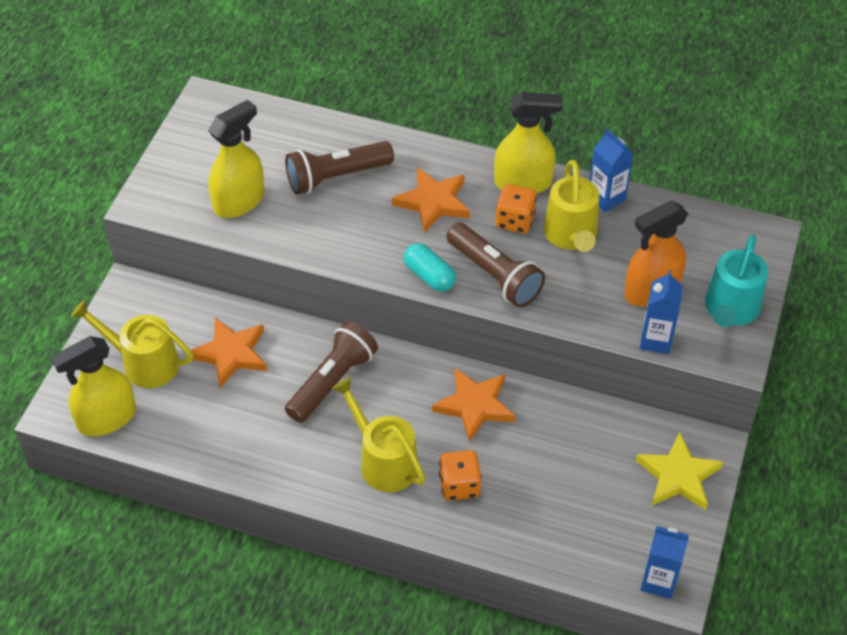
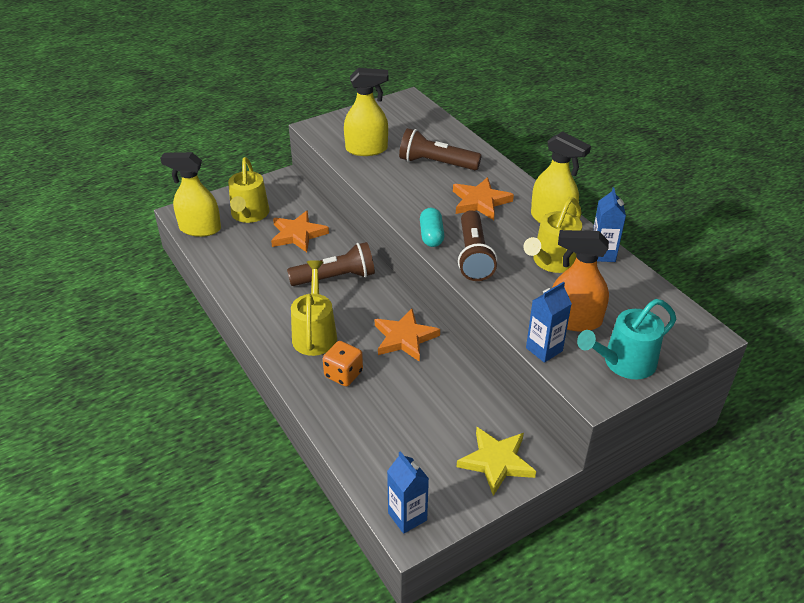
camera: 40 degrees right, 10 degrees down
(144, 363) = (249, 214): yellow watering can -> yellow watering can turned 150 degrees counterclockwise
(514, 221) = (522, 235): orange dice -> none

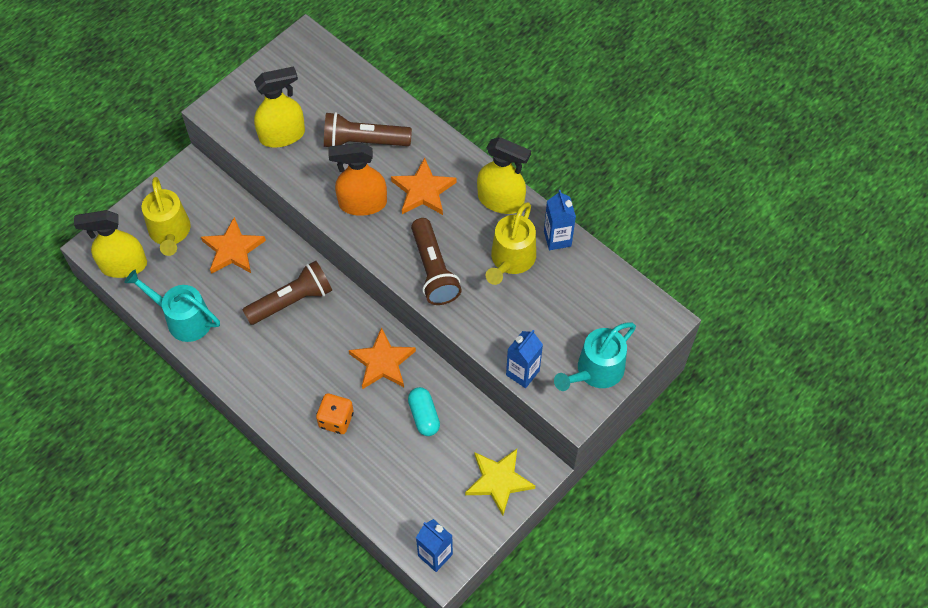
camera: 15 degrees left, 20 degrees up
(233, 273) = (183, 319): none -> turquoise watering can
(315, 334) = (293, 378): yellow watering can -> none
(431, 236) = (385, 251): turquoise capsule -> turquoise capsule (424, 416)
(574, 320) = (544, 331): orange spray bottle -> orange spray bottle (362, 203)

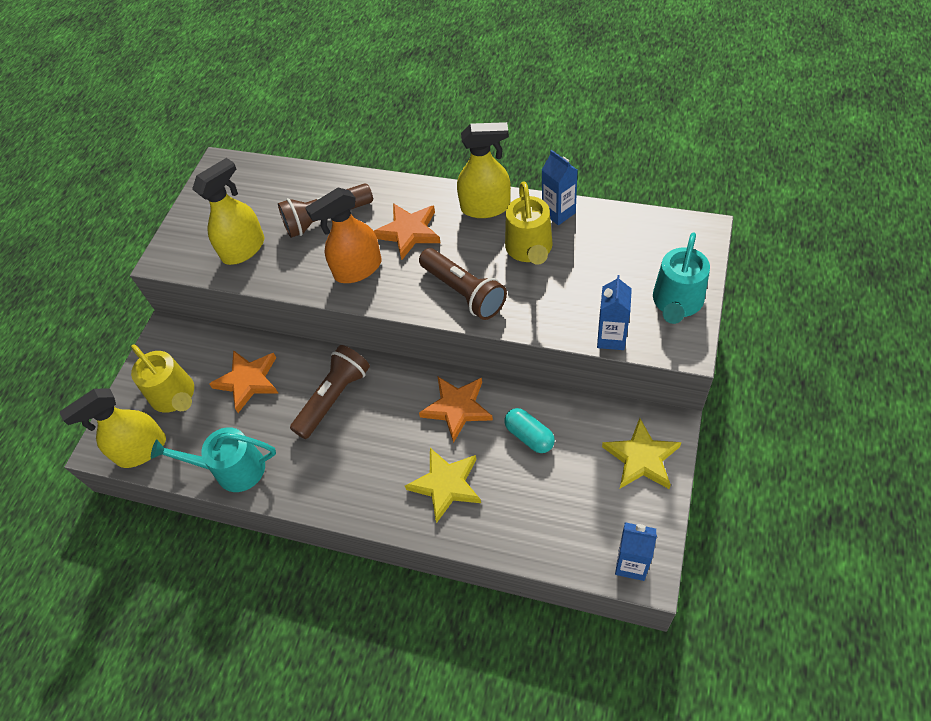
camera: 20 degrees left, 5 degrees down
(336, 419) = (446, 485): orange dice -> yellow star

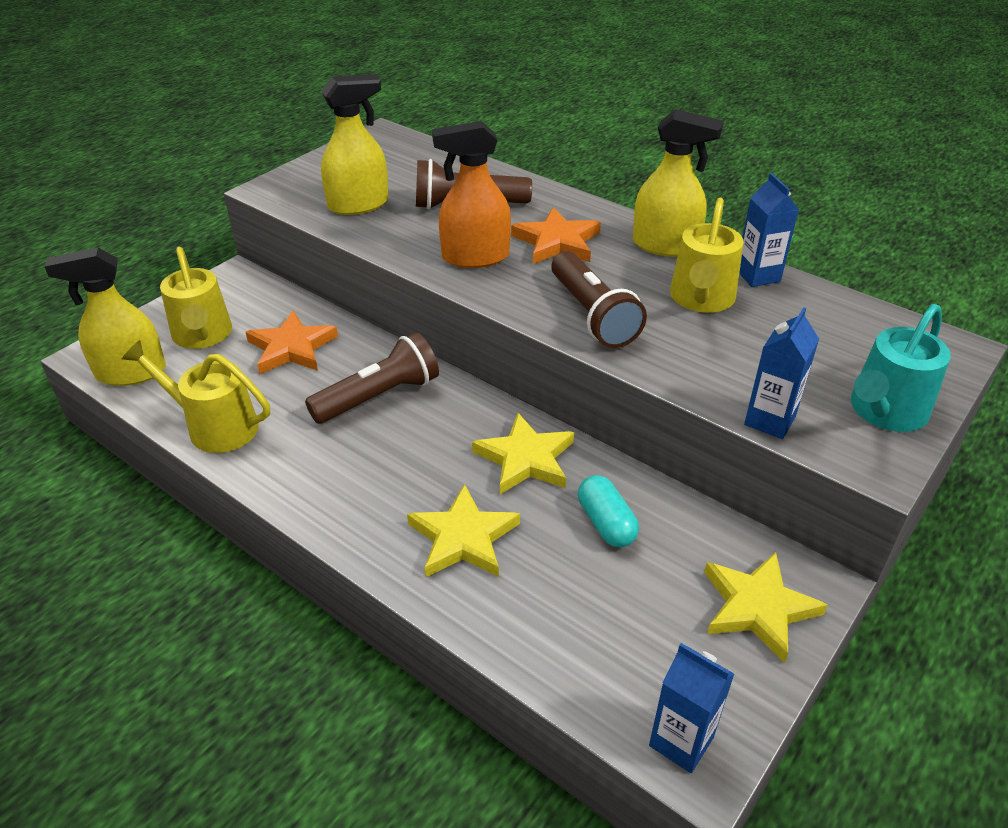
camera: 15 degrees right, 15 degrees down
(233, 469) = (215, 426): turquoise watering can -> yellow watering can
(457, 408) = (525, 459): orange star -> yellow star

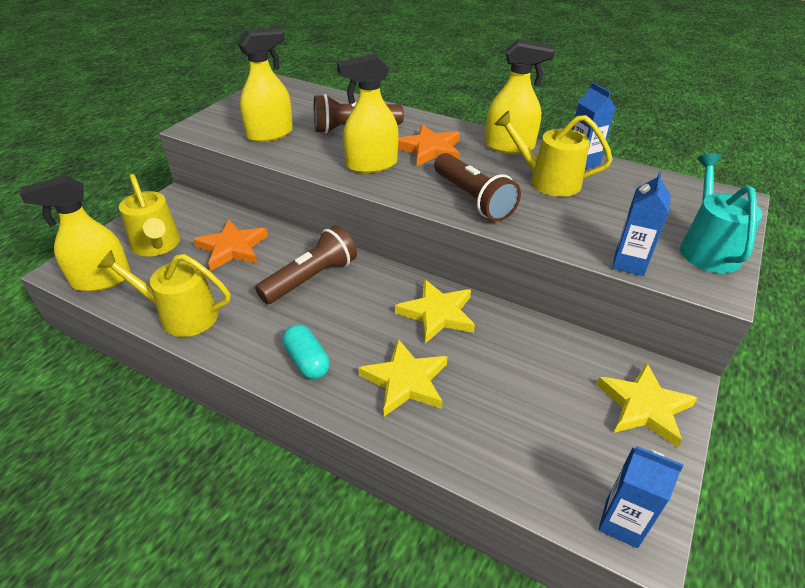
camera: 10 degrees left, 0 degrees up
(475, 257) = (371, 165): orange spray bottle -> yellow spray bottle
(606, 523) = (512, 356): turquoise capsule -> turquoise capsule (307, 361)
(701, 299) = (548, 181): yellow watering can -> yellow watering can turned 105 degrees clockwise
(884, 411) = (707, 248): turquoise watering can -> turquoise watering can turned 150 degrees clockwise

